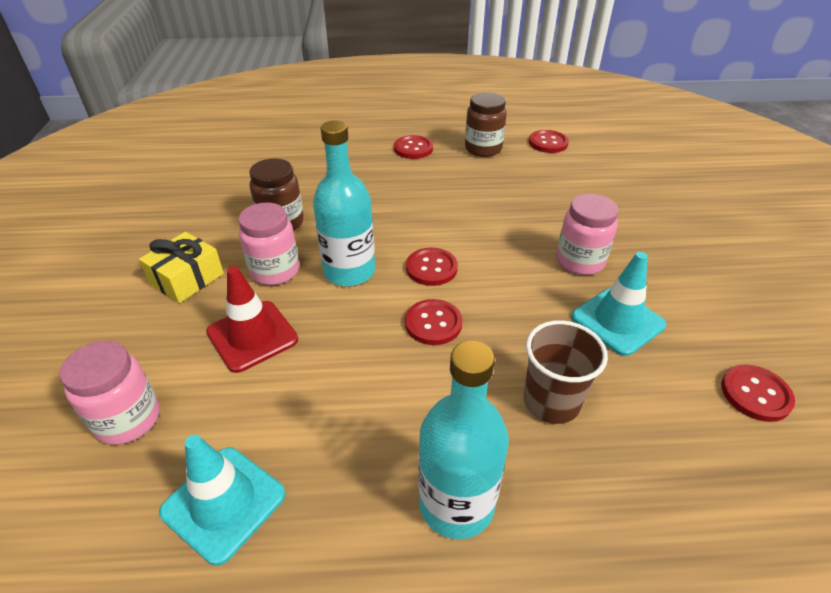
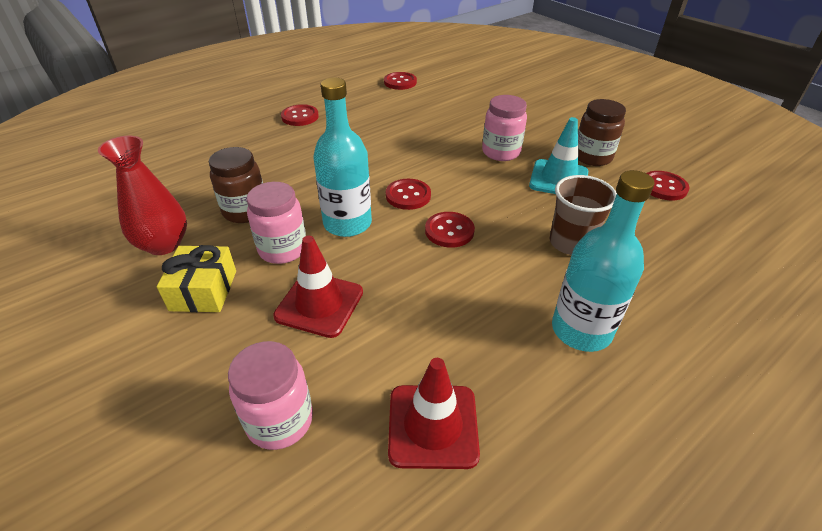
camera: 35 degrees left, 0 degrees up
(199, 226) = (164, 244): none -> red vase
(224, 503) = (433, 426): turquoise traffic cone -> red traffic cone
(483, 149) = (356, 100): brown jar -> brown jar (592, 157)

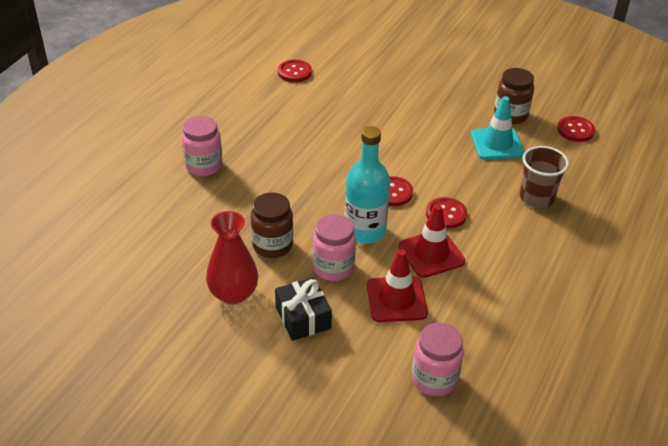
camera: 25 degrees left, 0 degrees up
(203, 290) = (303, 318): yellow gift -> black gift
(300, 117) = (232, 137): red button -> none
(433, 426) = (526, 348): red traffic cone -> red traffic cone (431, 254)
(501, 152) = (437, 130): pink jar -> pink jar (204, 166)
(581, 330) = (577, 260): turquoise bottle -> none

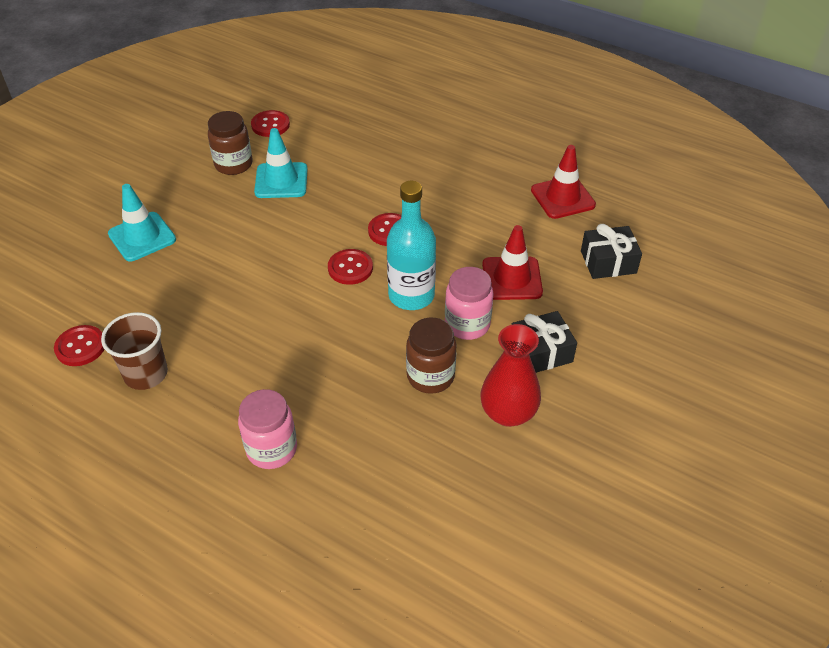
camera: 85 degrees left, 5 degrees up
(408, 81) = (142, 237): none -> turquoise traffic cone
(431, 254) = (448, 248): red traffic cone -> red traffic cone (562, 198)
(434, 379) = (608, 262): pink jar -> black gift
(536, 198) = (371, 166): brown cup -> brown cup (146, 374)

